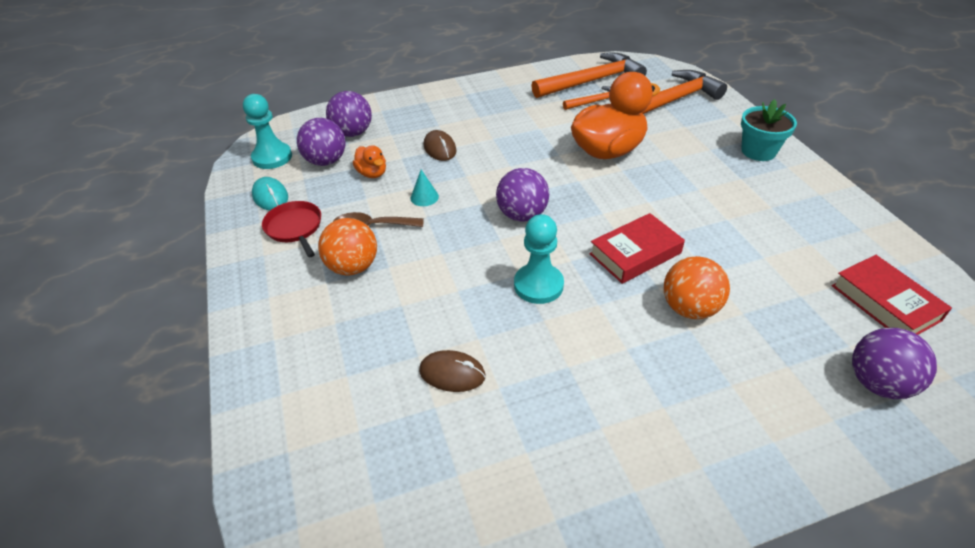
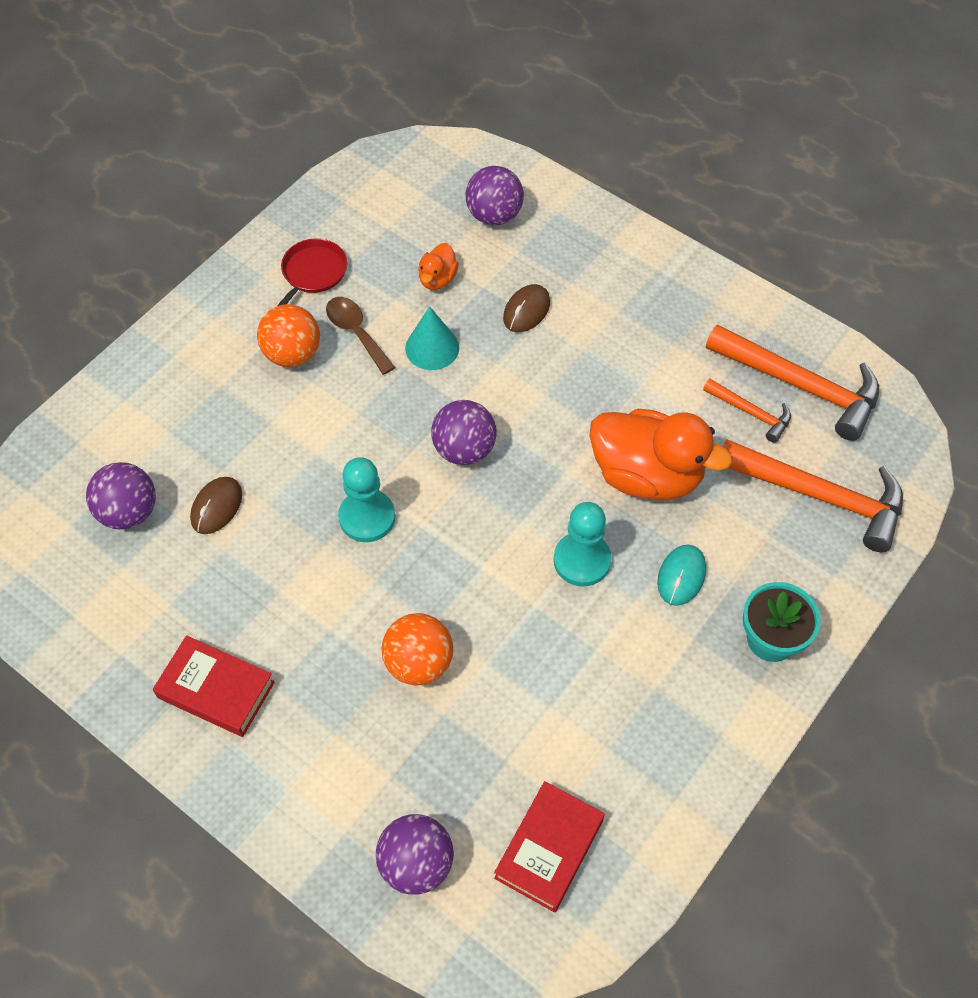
camera: 55 degrees right, 15 degrees up
(270, 196) = (342, 222): turquoise mouse -> turquoise mouse (681, 576)
(272, 157) = (401, 178): turquoise pawn -> turquoise pawn (582, 560)
(326, 161) = (428, 226): purple ball -> purple ball (129, 512)
(424, 197) = (432, 348): turquoise cone -> turquoise cone, size x1.56
(452, 373) = (216, 507): brown mouse -> brown mouse turned 45 degrees clockwise
(635, 253) = (472, 581): red book -> red book (216, 690)

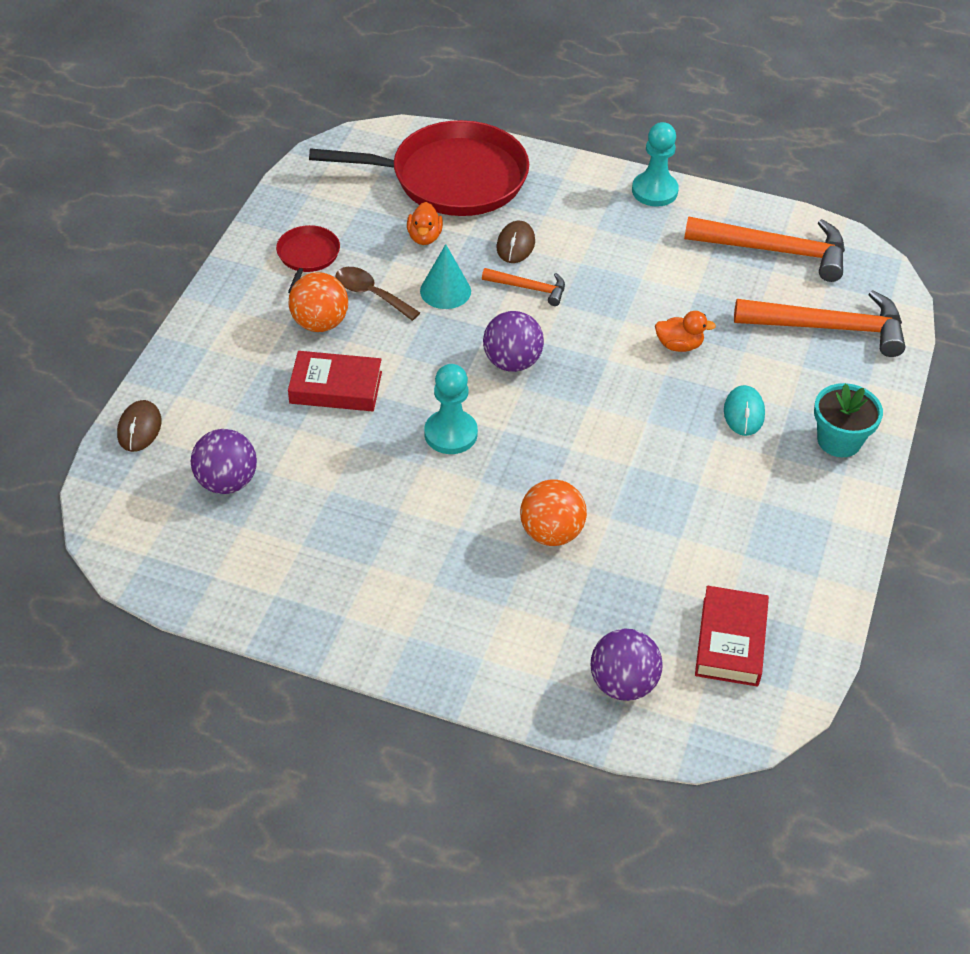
camera: 20 degrees left, 10 degrees down
(216, 507) = (308, 458): brown mouse -> brown mouse (139, 428)
(216, 690) = (378, 600): red book -> red book (336, 387)
(494, 215) = (451, 178): purple ball -> red pan
(582, 560) = (655, 421): turquoise pawn -> turquoise pawn (654, 191)
(647, 475) = (679, 345): orange duck -> orange duck, size x0.46
(751, 413) = (743, 280): orange hammer -> orange hammer (529, 288)

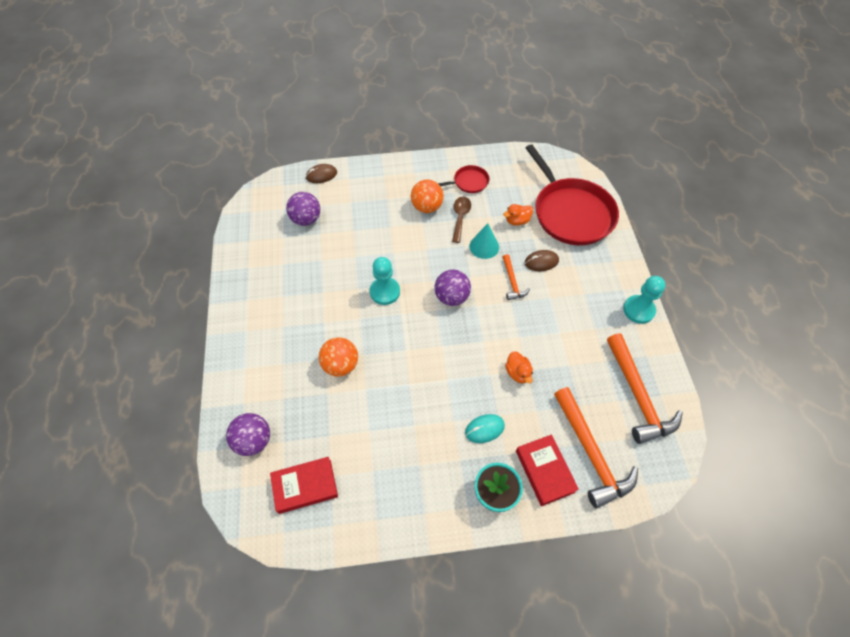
camera: 65 degrees right, 10 degrees up
(336, 387) = (388, 232): red book -> red book (545, 471)

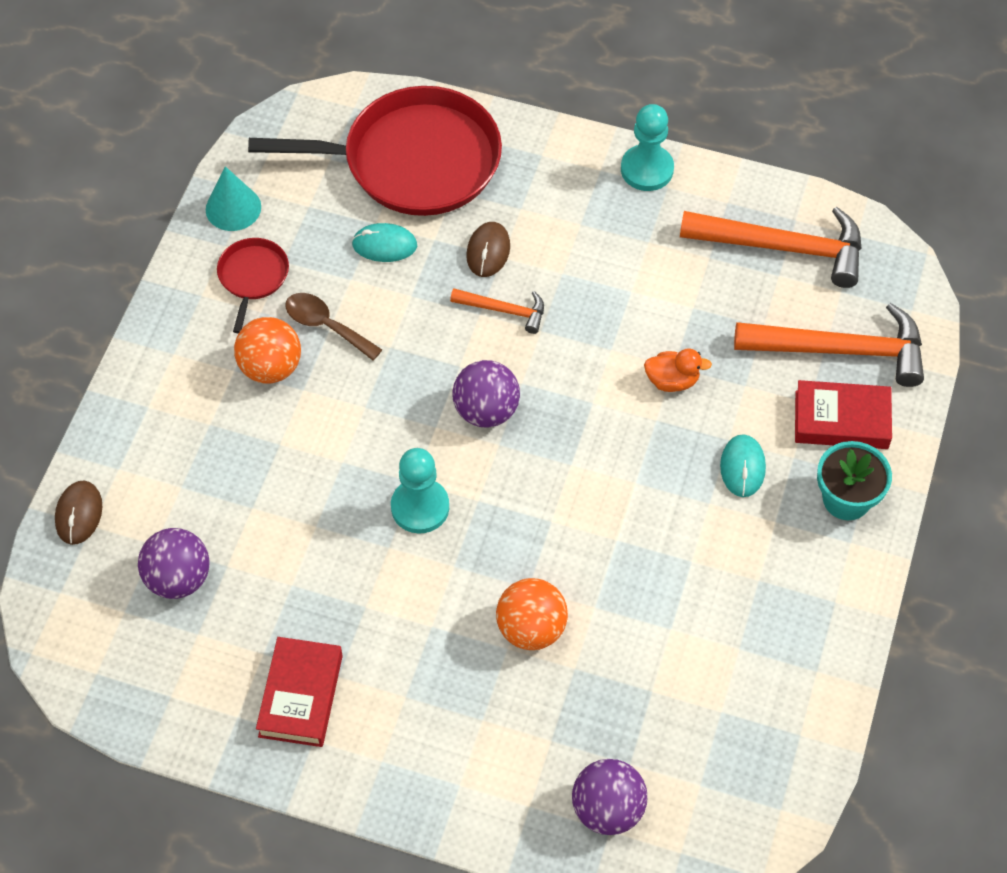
camera: 65 degrees left, 0 degrees up
(305, 486) = (722, 754): red book -> red book (301, 696)
(484, 246) = (410, 318): turquoise cone -> turquoise cone (233, 208)
(517, 221) = (384, 245): orange duck -> turquoise mouse

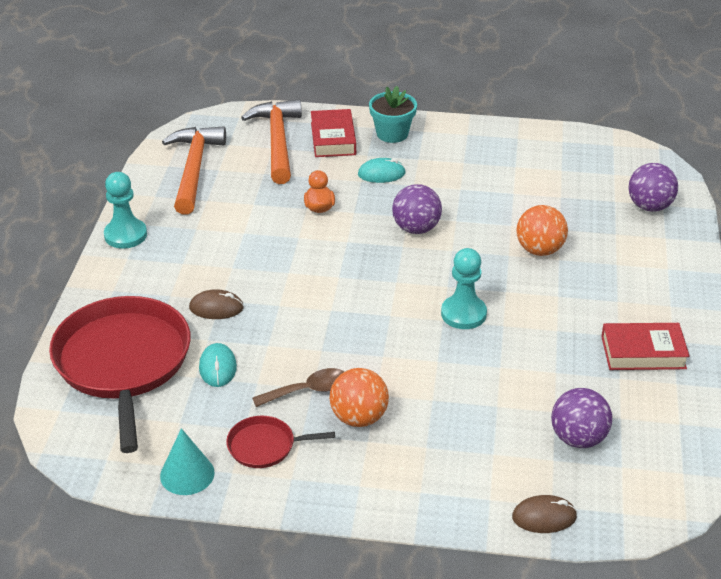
camera: 100 degrees left, 20 degrees down
(326, 325) = (308, 390): brown spoon -> brown spoon turned 135 degrees counterclockwise
(486, 411) = (368, 291): purple ball -> purple ball (416, 229)
(504, 310) = (273, 292): orange hammer -> none

